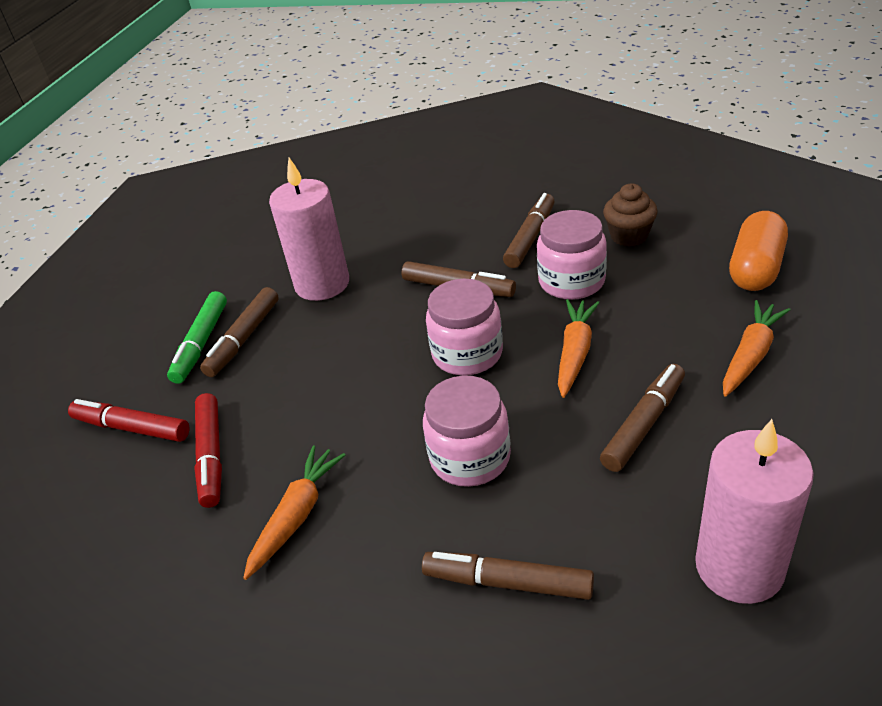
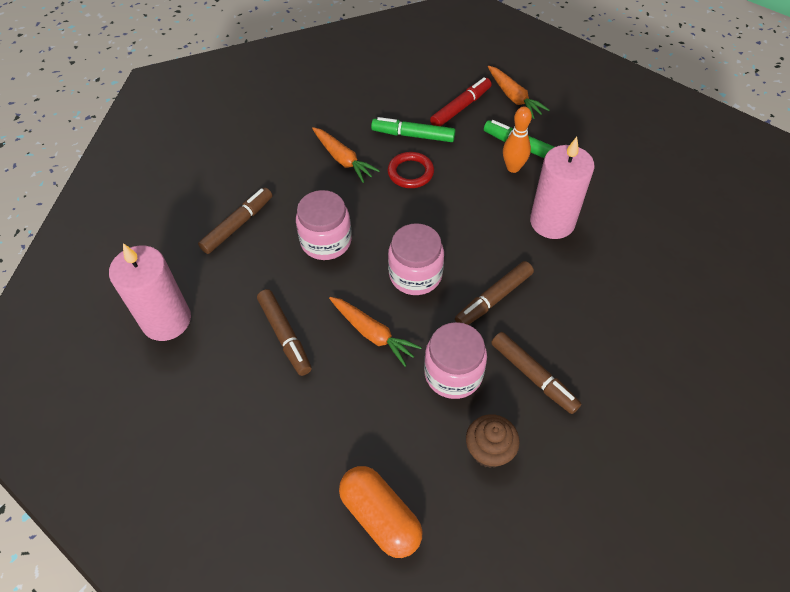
camera: 110 degrees right, 15 degrees up
(211, 456) = (413, 135): red marker -> green marker
(244, 339) = (513, 168): brown marker -> orange bowling pin
(293, 427) = (410, 172): none -> red ring
(750, 355) = (293, 436): orange carrot -> orange carrot (514, 97)

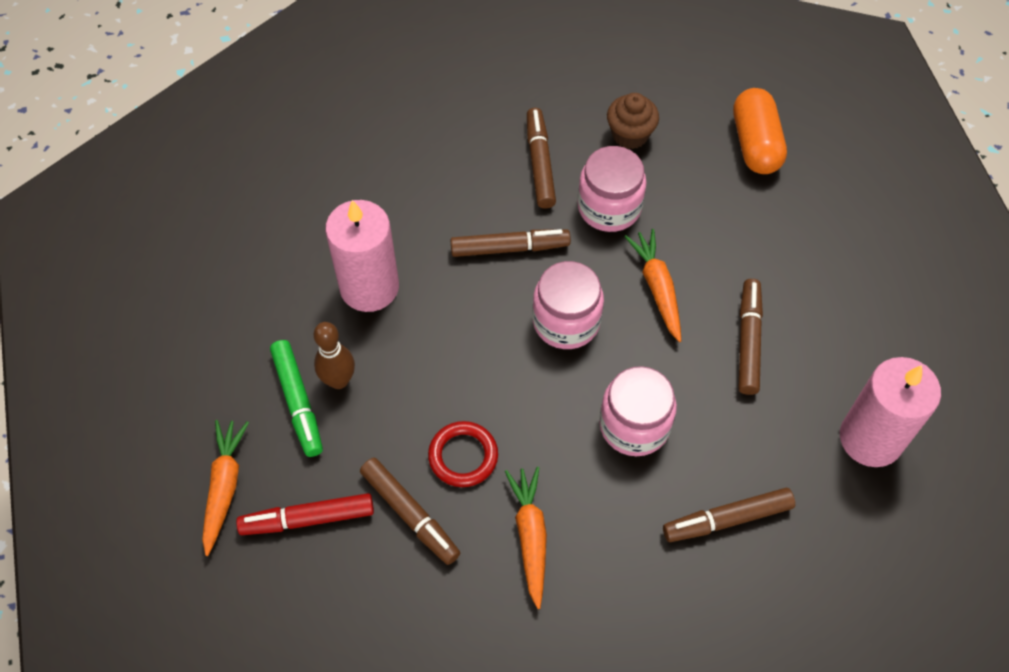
camera: 145 degrees left, 5 degrees up
(413, 135) = (410, 514): green marker -> brown marker
(513, 168) = (338, 380): orange bowling pin -> brown bowling pin

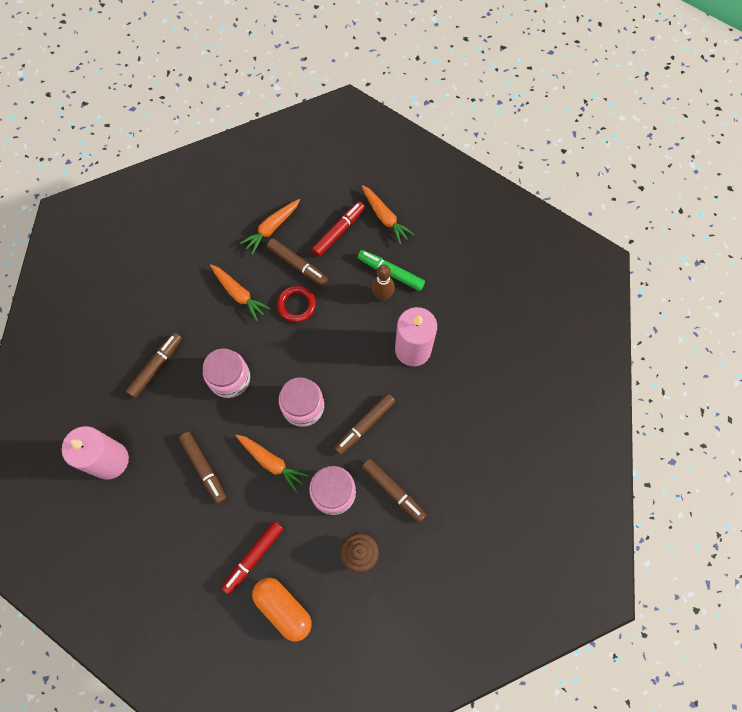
camera: 140 degrees right, 10 degrees up
(396, 605) = (272, 228): none -> orange carrot
(410, 514) = (298, 265): brown marker -> brown marker turned 150 degrees counterclockwise
(754, 209) = (253, 557): none -> red marker

